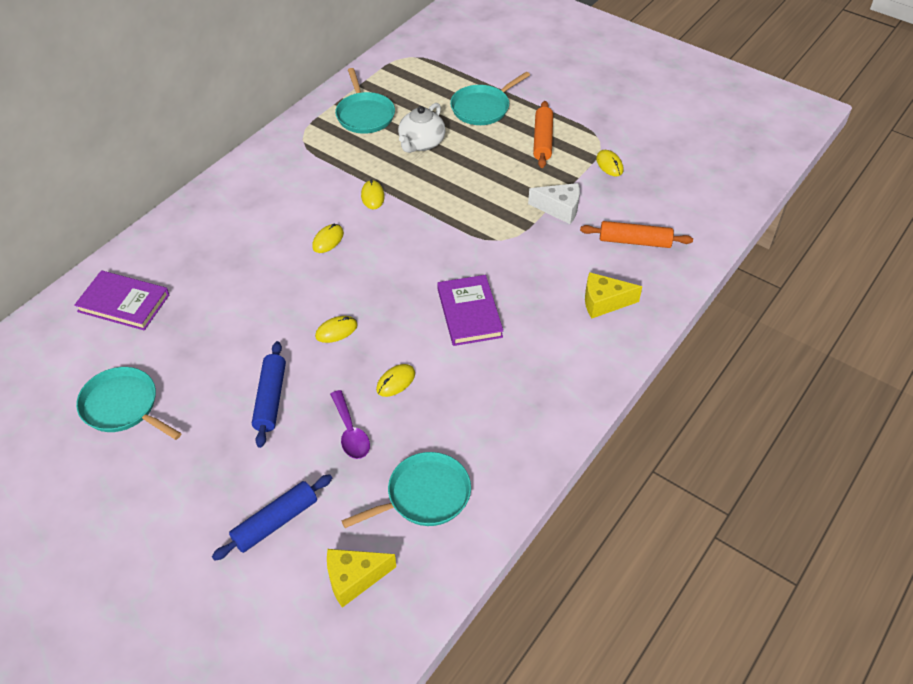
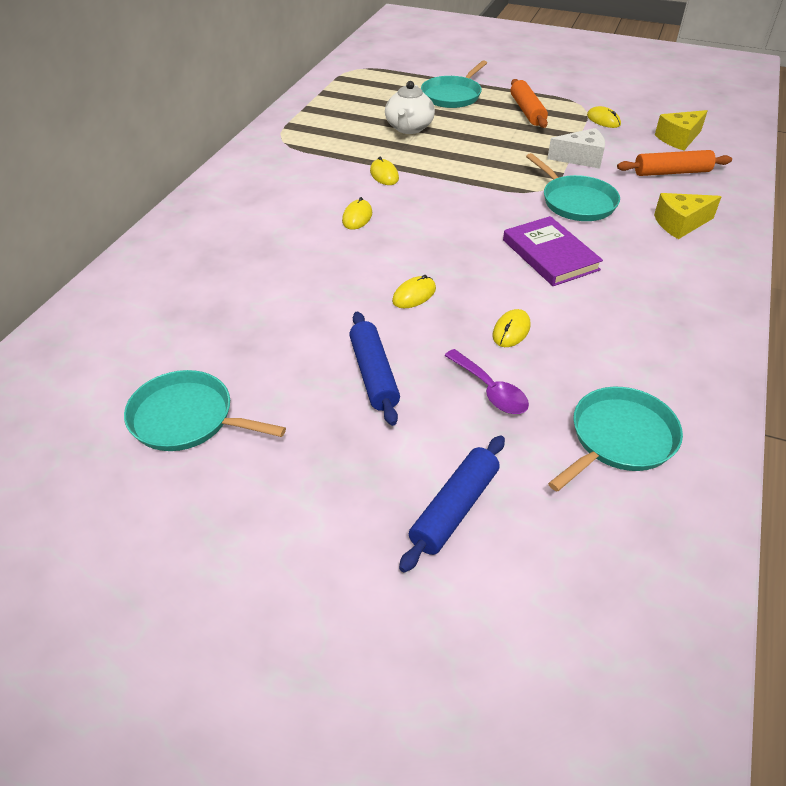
camera: 15 degrees left, 5 degrees down
(124, 303) = (142, 311): purple book -> none
(354, 579) = (595, 553): yellow cheese -> yellow cheese (678, 139)
(364, 115) = (337, 114): turquoise pan -> turquoise pan (576, 202)

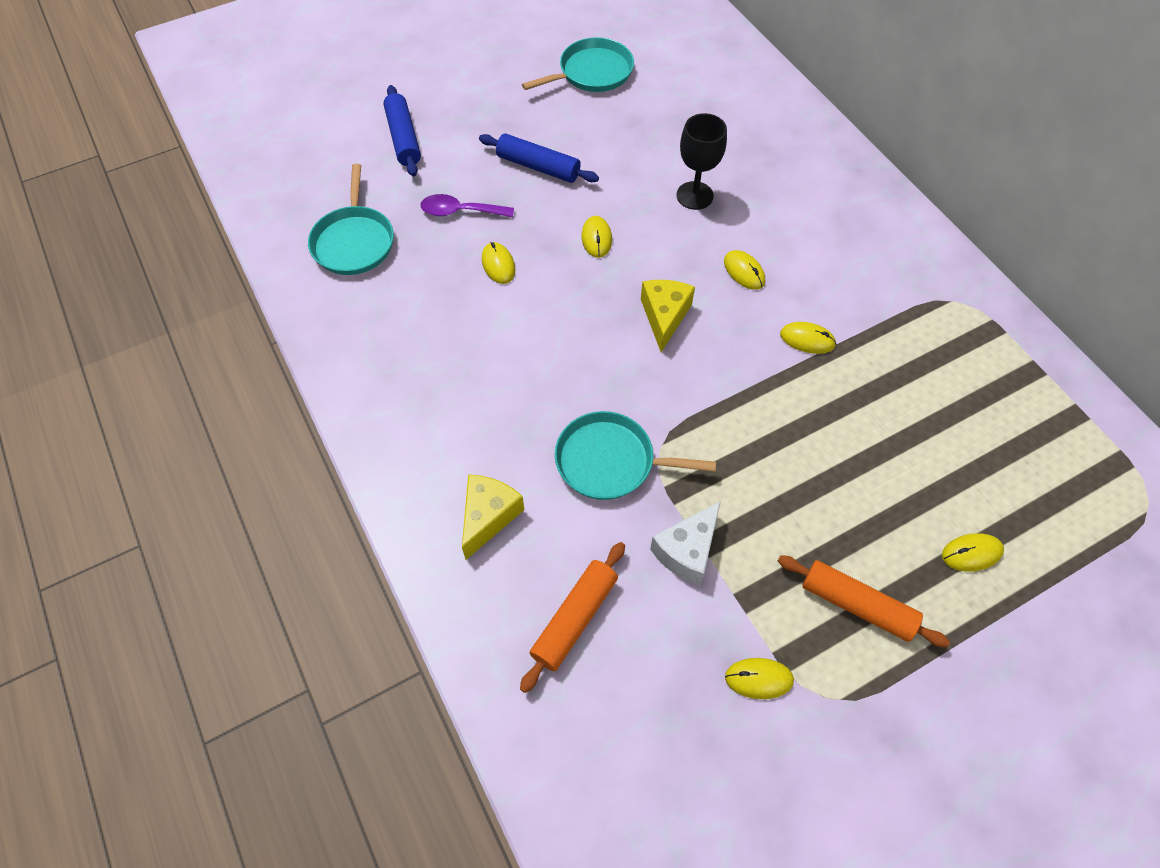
camera: 130 degrees right, 15 degrees up
(304, 269) = (694, 195): none -> black goblet
(409, 128) = (903, 434): white teapot -> none
(452, 95) = (971, 553): turquoise pan -> yellow mouse
(550, 255) = (554, 364): purple book -> none
(678, 139) = (634, 722): yellow cheese -> yellow cheese (664, 316)

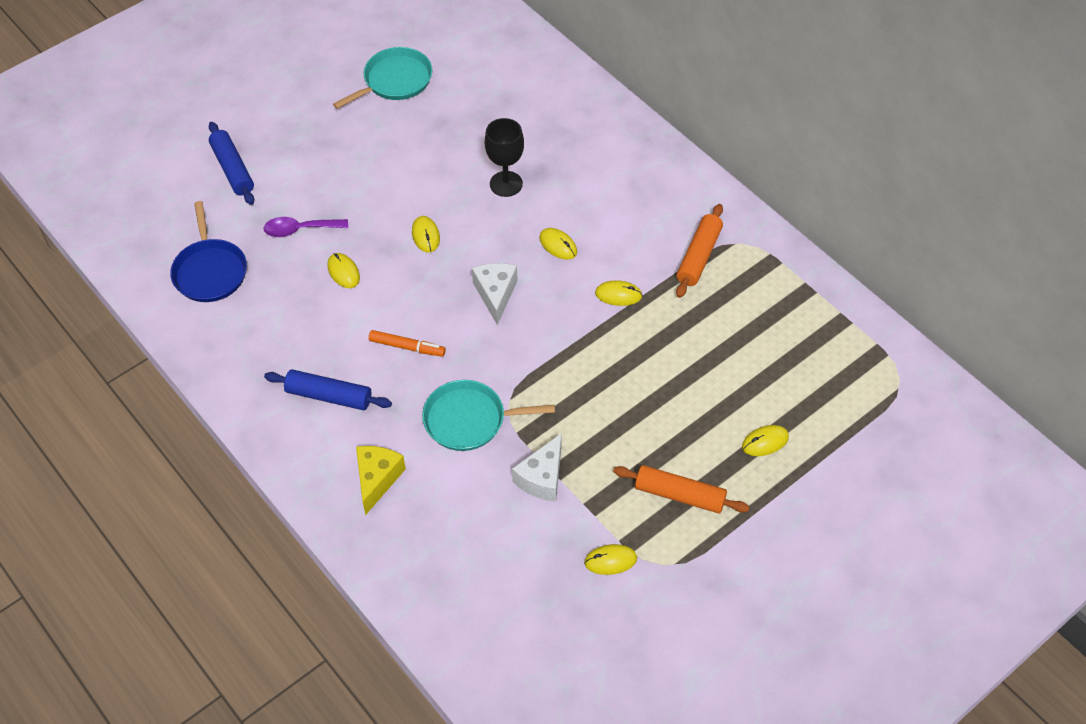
camera: 10 degrees left, 5 degrees down
(354, 241) = (210, 271): turquoise pan -> blue pan
(538, 166) = (362, 178): blue rolling pin -> blue rolling pin (329, 396)
(553, 361) = (407, 347): none -> orange marker
(574, 619) = (461, 543): orange rolling pin -> orange rolling pin (699, 256)
(664, 316) = (495, 294): yellow cheese -> white cheese

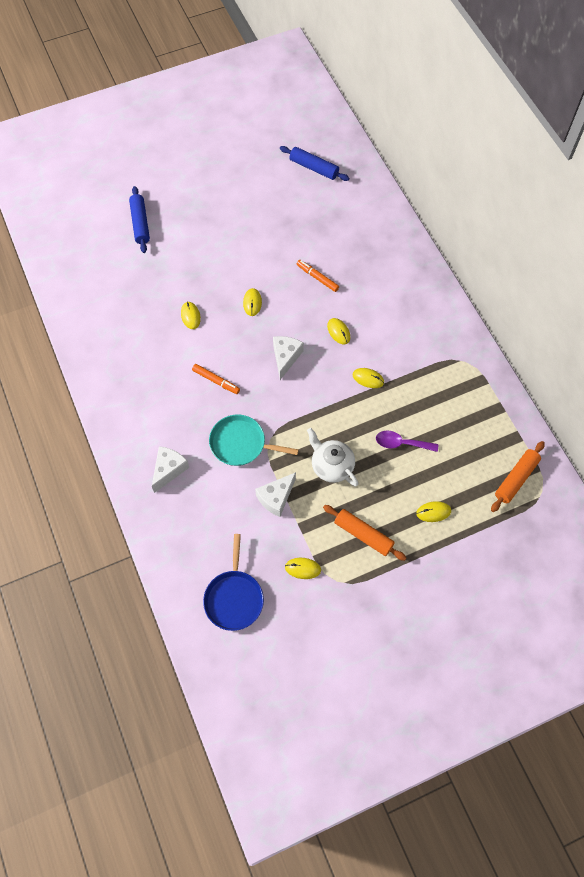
camera: 15 degrees right, 10 degrees up
(210, 271) = (105, 294): blue pan -> blue pan (234, 598)
(299, 230) = (171, 278): purple spoon -> purple spoon (401, 443)
(329, 396) = (155, 403): blue rolling pin -> blue rolling pin (314, 168)
(377, 479) = (169, 470): yellow cheese -> white cheese
(394, 81) = (265, 183): turquoise pan -> none
(506, 184) = (317, 278): black goblet -> orange marker
(606, 417) = (331, 466): none -> white teapot
(699, 256) = (432, 364): orange rolling pin -> orange rolling pin (516, 479)

